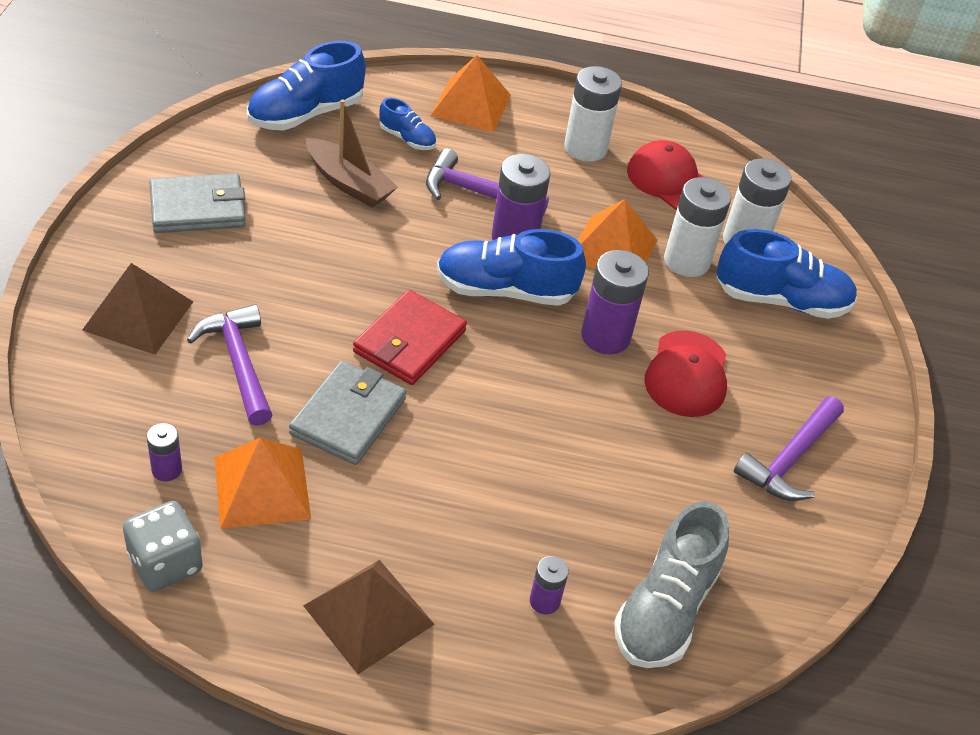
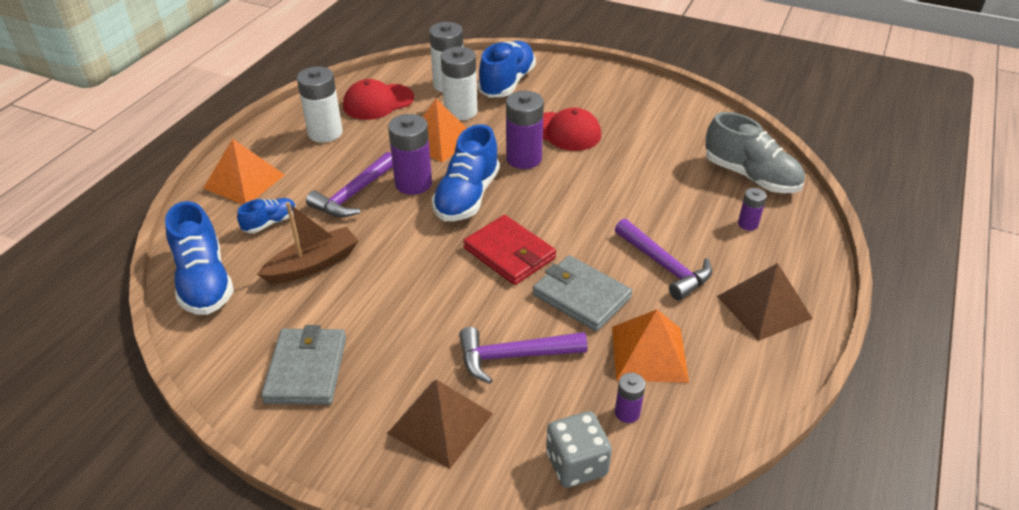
camera: 70 degrees left, 5 degrees down
(165, 563) = (723, 419): grey dice -> grey dice (576, 464)
(790, 459) = (638, 108): purple hammer -> purple hammer (664, 266)

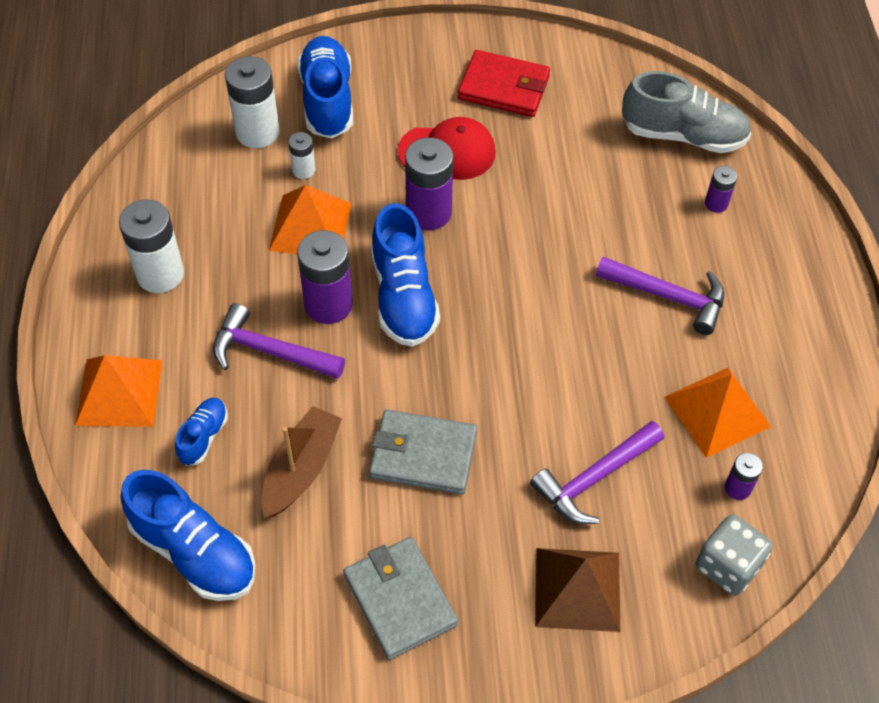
camera: 30 degrees left, 15 degrees up
(353, 194) = (270, 351): purple hammer -> purple hammer turned 105 degrees clockwise
(378, 102) = (189, 197): red cap -> none
(460, 111) = (303, 170): white battery -> white battery, size x0.52
(509, 253) = (503, 353): red wallet -> red wallet (504, 87)
(581, 296) = (611, 373): grey wallet -> grey wallet (423, 455)
(764, 307) = (788, 304): brown pyramid -> none

